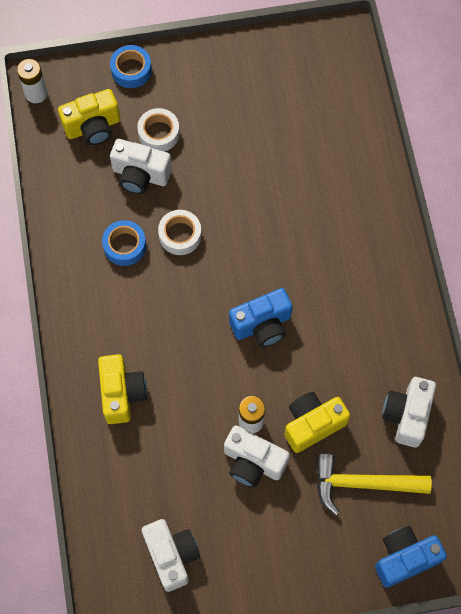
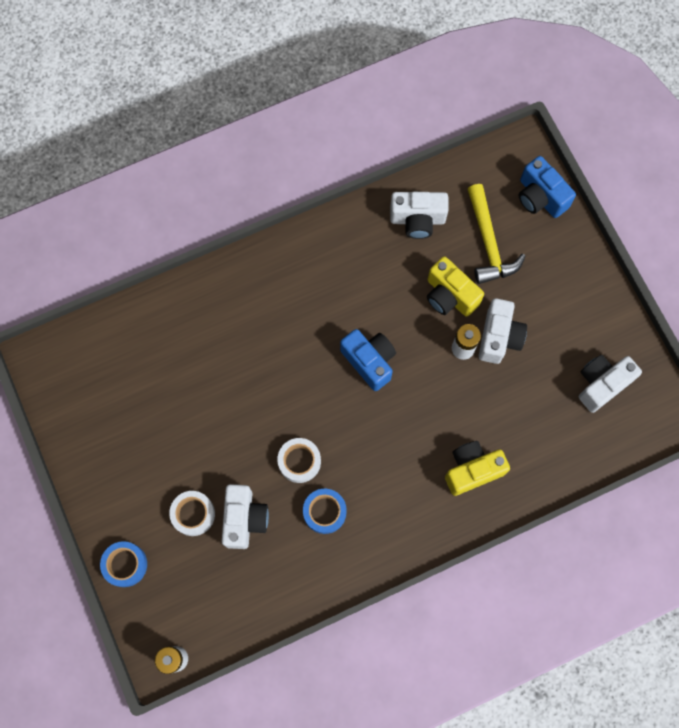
camera: 105 degrees left, 5 degrees up
(93, 127) = (201, 584): yellow camera -> none

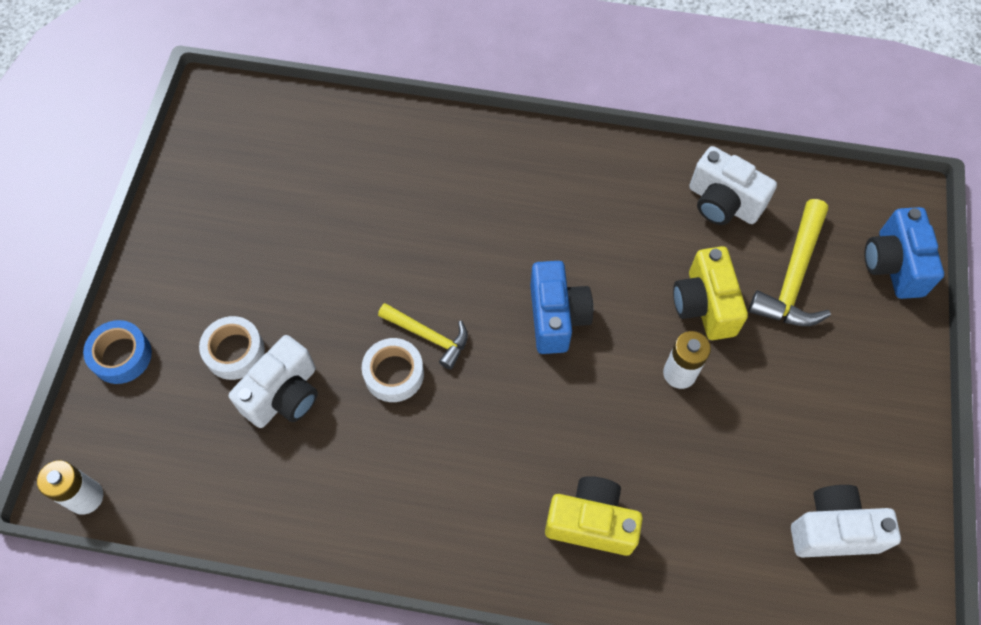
camera: 35 degrees right, 10 degrees down
(302, 424) = (428, 336): none -> yellow hammer
(324, 512) = (379, 449): blue tape -> none
(499, 337) = (734, 389): white camera -> none

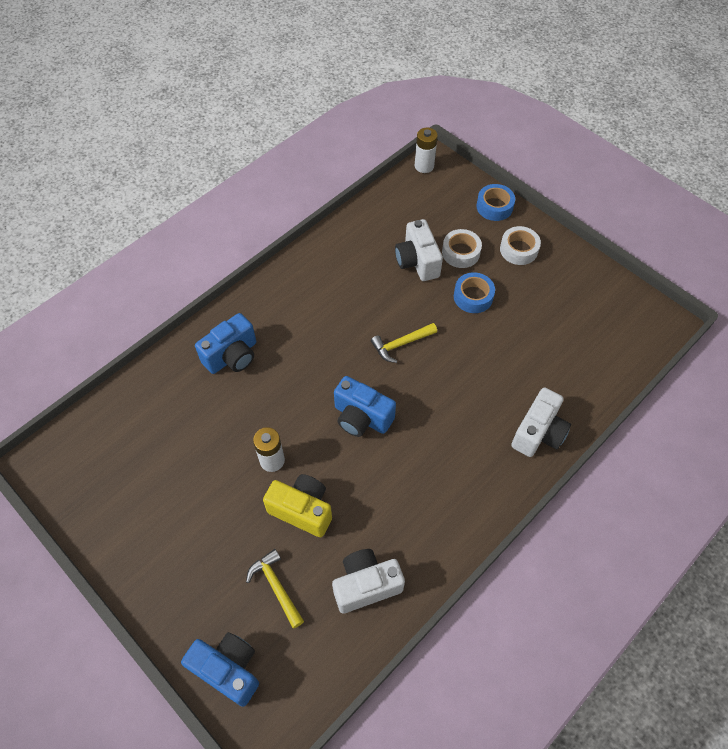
camera: 125 degrees right, 5 degrees down
(301, 298) = (473, 297): none -> blue tape
(394, 374) = (391, 315): white tape -> white tape (518, 250)
(591, 522) = (232, 356): yellow camera -> blue camera
(793, 276) = (276, 587): yellow hammer -> yellow hammer, size x0.64
(833, 530) = (119, 472): white camera -> white camera (538, 433)

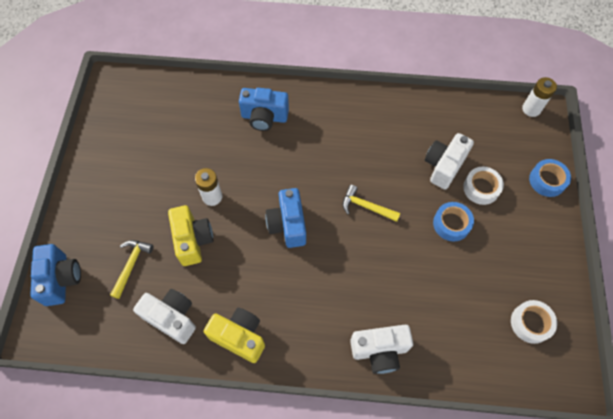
camera: 50 degrees right, 5 degrees up
(435, 537) = (239, 337): none -> yellow camera
(518, 250) = (526, 225): white tape -> white tape (530, 323)

